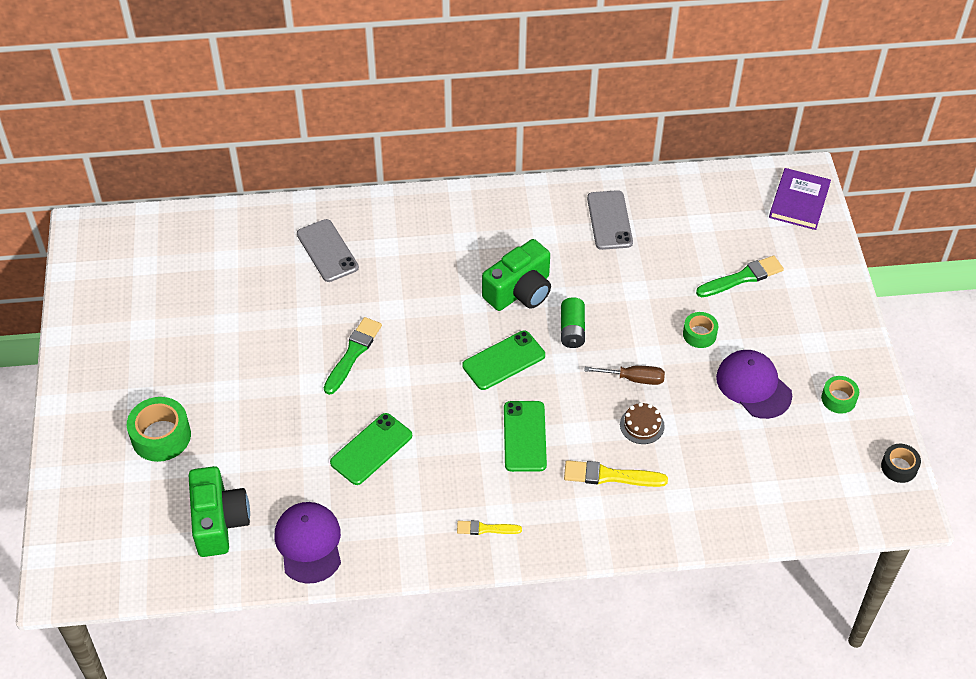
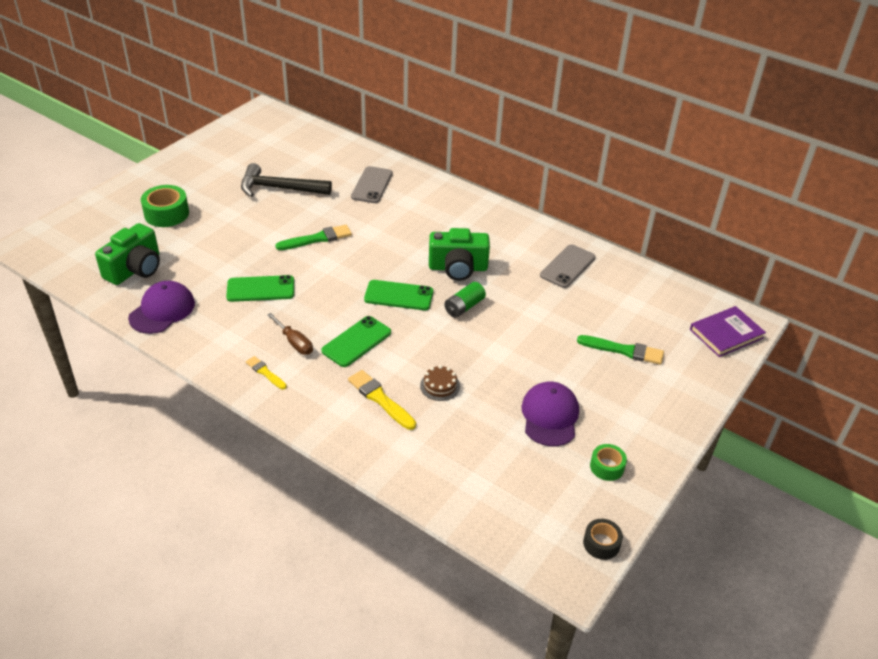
camera: 40 degrees right, 10 degrees down
(238, 321) = (279, 188): none -> black hammer
(634, 379) = (469, 358): brown screwdriver -> brown screwdriver (294, 342)
(699, 334) = (549, 362): green tape -> none

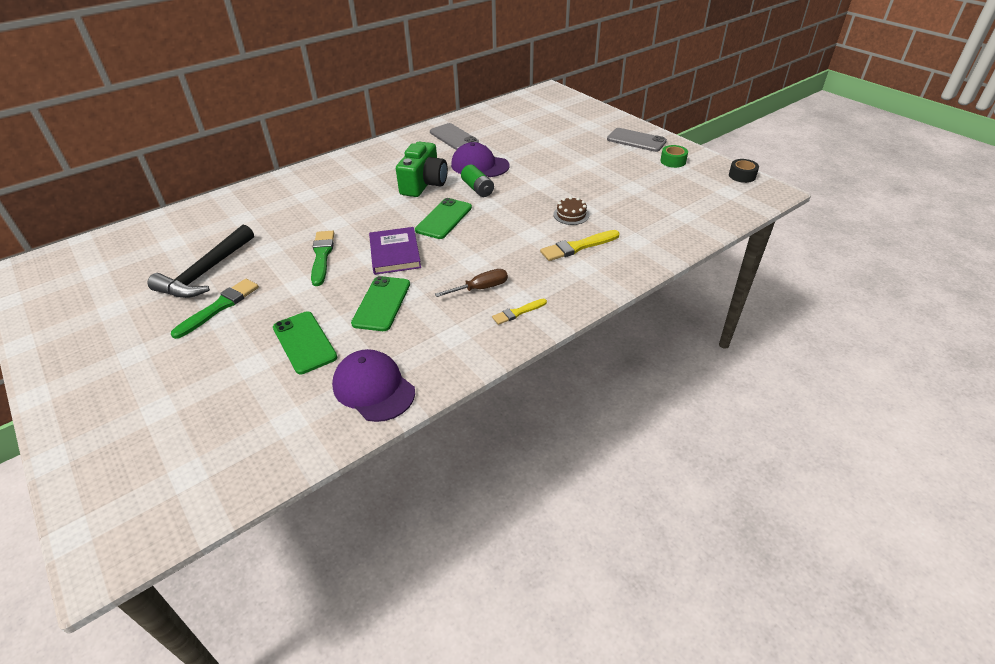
camera: 70 degrees left, 0 degrees up
(135, 269) = (271, 411): green camera -> none
(166, 214) = (171, 373): green tape -> none
(356, 342) = (496, 250): green phone -> green phone (304, 342)
(372, 185) = (259, 211): grey phone -> grey phone (636, 140)
(550, 416) = (618, 173): purple cap -> purple cap (479, 165)
(624, 350) = (559, 134): green brush -> green brush (219, 307)
(726, 334) = (557, 99): purple book -> purple book (395, 253)

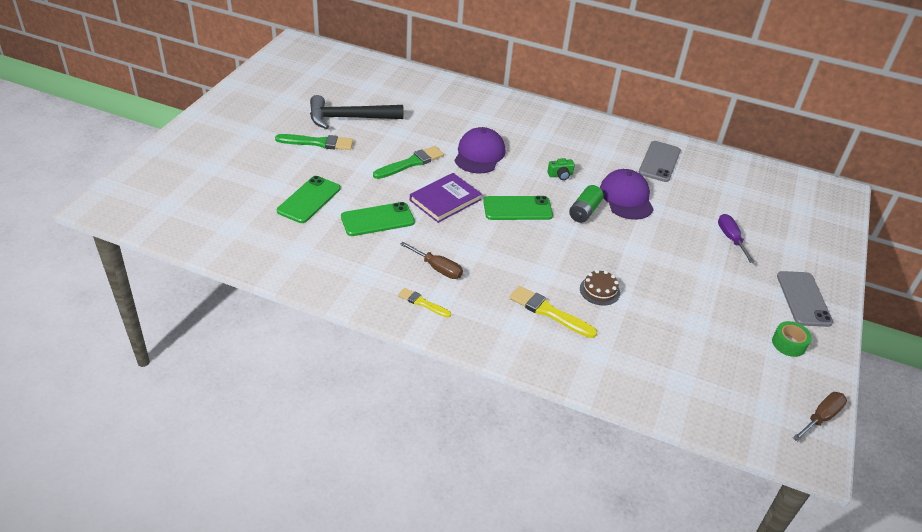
camera: 55 degrees right, 0 degrees up
(373, 388) = (284, 254): purple cap -> purple cap (479, 154)
(424, 184) = (560, 175): green camera -> green camera, size x0.42
(560, 142) = (731, 238): none -> purple screwdriver
(742, 176) = (821, 417): black tape -> brown screwdriver

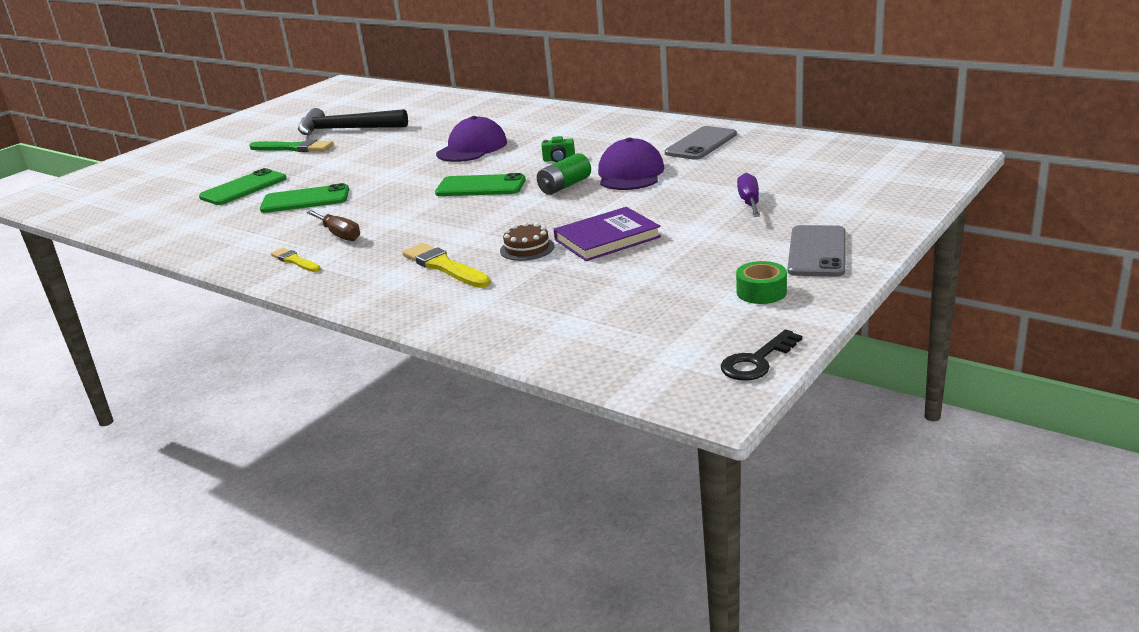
camera: 20 degrees right, 15 degrees down
(411, 163) = (384, 158): green brush -> none
(445, 200) = (398, 183): purple book -> purple book (607, 238)
(821, 417) = (757, 361): brown screwdriver -> black key

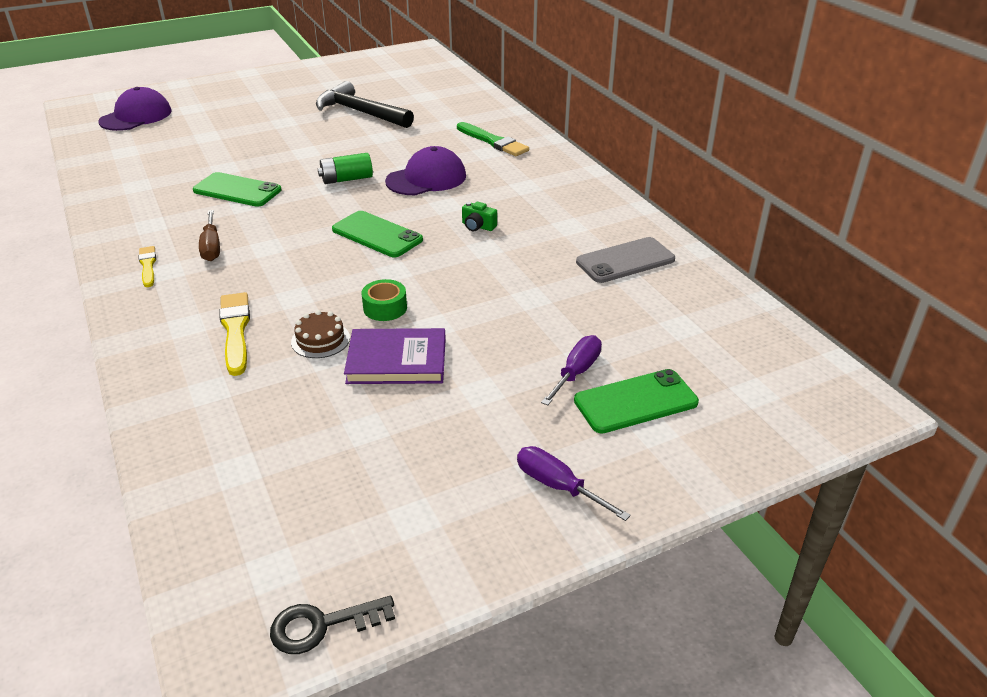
camera: 25 degrees right, 10 degrees up
(243, 188) = (214, 155): green phone -> green phone (635, 402)
(294, 148) = (300, 120): green brush -> green brush (493, 141)
(564, 186) = (442, 267): green battery -> green battery (346, 179)
(630, 173) = (516, 275): purple cap -> purple cap (136, 116)
(761, 292) = (440, 519): green tape -> green tape (385, 308)
(817, 252) = (558, 486): grey phone -> purple screwdriver

